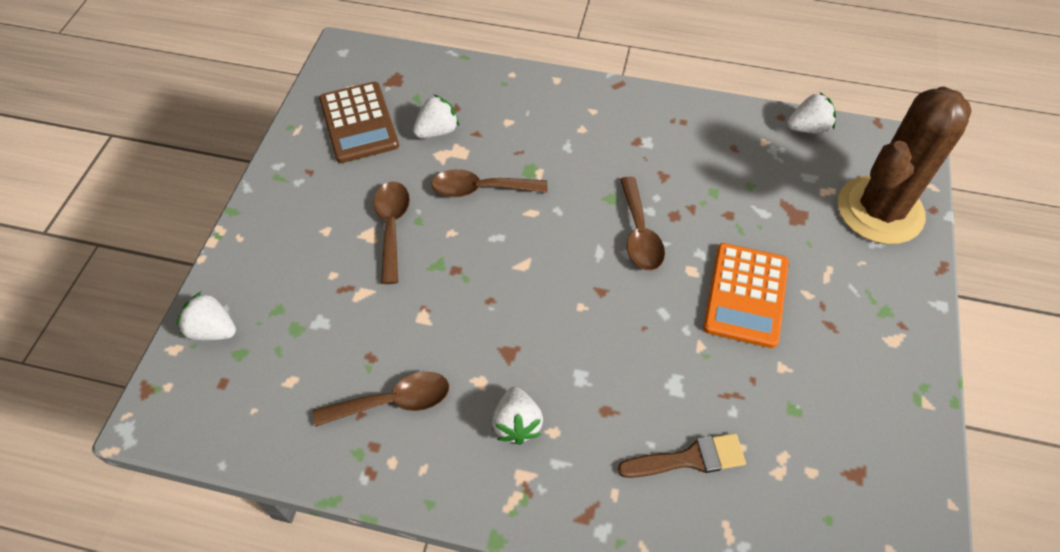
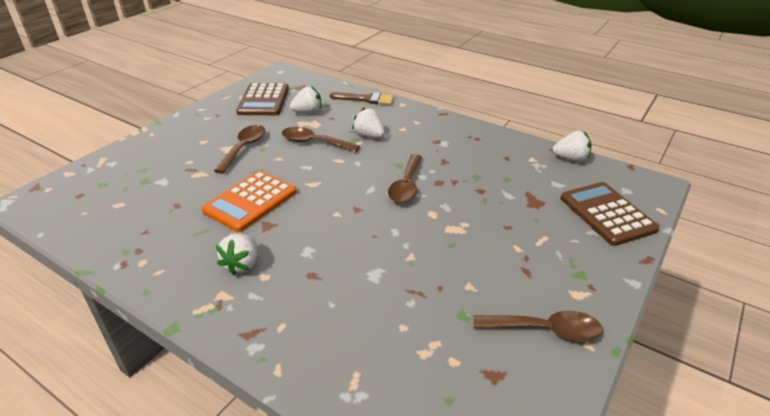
camera: 20 degrees right, 20 degrees down
(213, 330) = (98, 170): white strawberry -> white strawberry (369, 136)
(393, 402) = (170, 231): brown spoon -> brown spoon (545, 330)
(689, 458) = (355, 321): brown brush -> brown brush (366, 99)
(745, 295) = (465, 236): orange calculator -> orange calculator (250, 201)
(880, 210) = (607, 214): brown cactus -> brown calculator

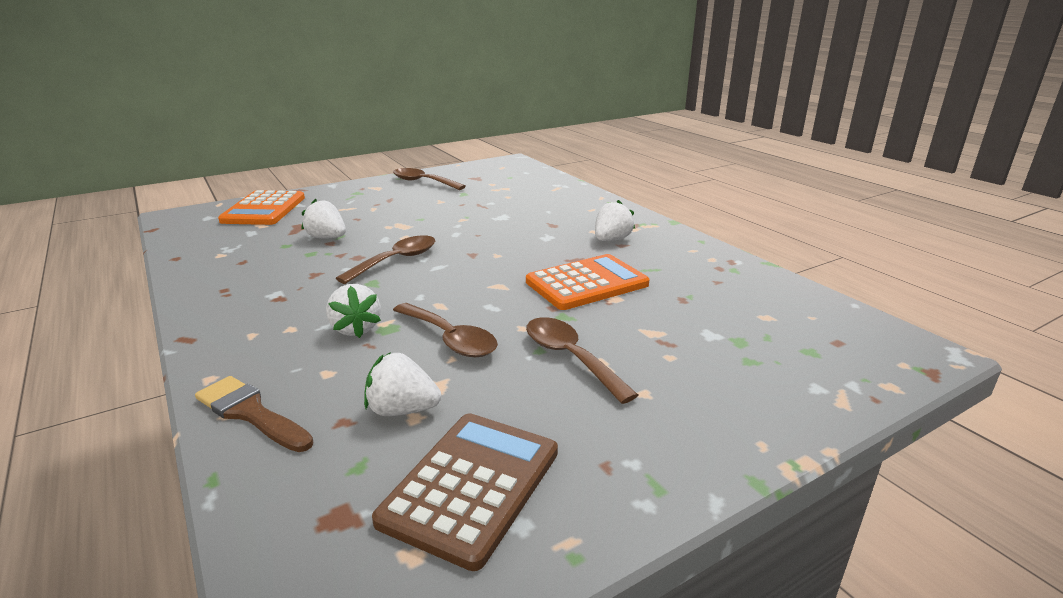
camera: 155 degrees left, 10 degrees down
(244, 148) = (570, 358): brown spoon -> brown spoon turned 105 degrees clockwise
(571, 159) = (184, 246): white strawberry -> white strawberry (327, 238)
(607, 214) = (264, 209): brown calculator -> orange calculator

